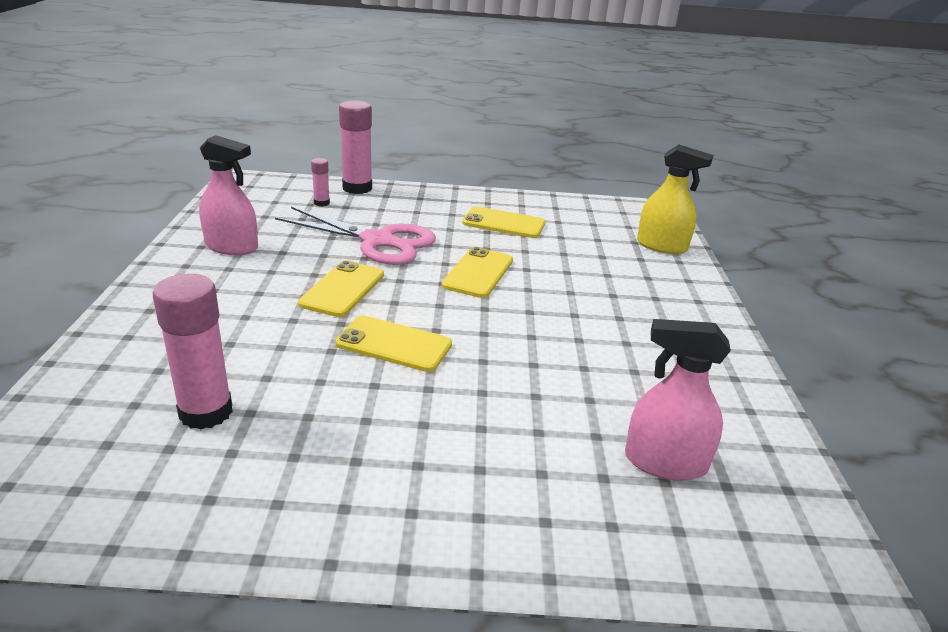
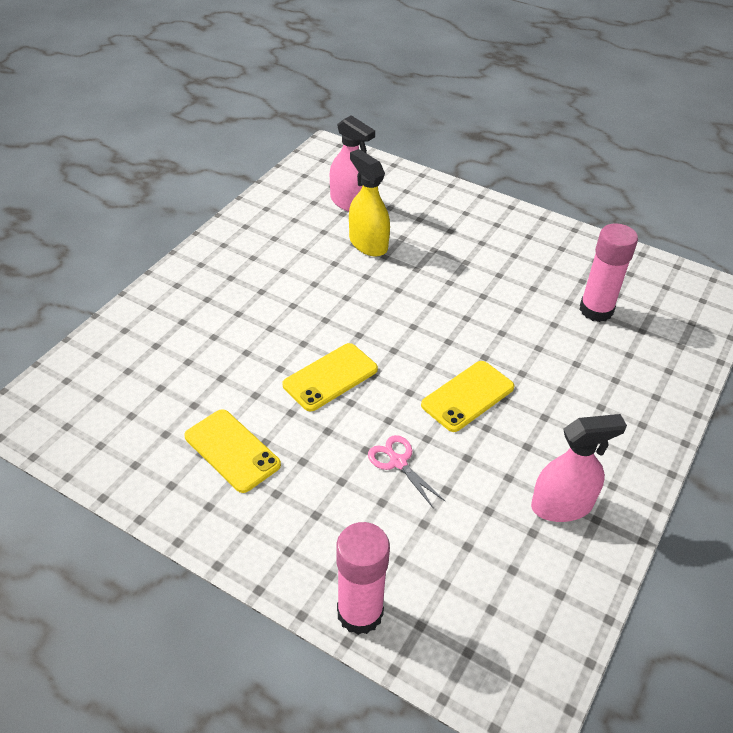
camera: 150 degrees left, 15 degrees up
(232, 247) = (562, 505): pink spray bottle -> pink spray bottle turned 120 degrees clockwise
(321, 203) = (428, 580): pink glue stick -> none
(378, 241) = (398, 462): pink scissors -> pink scissors, size x0.47
(394, 344) = (453, 322): yellow phone -> none
(661, 246) = (110, 355): yellow spray bottle -> yellow spray bottle (368, 243)

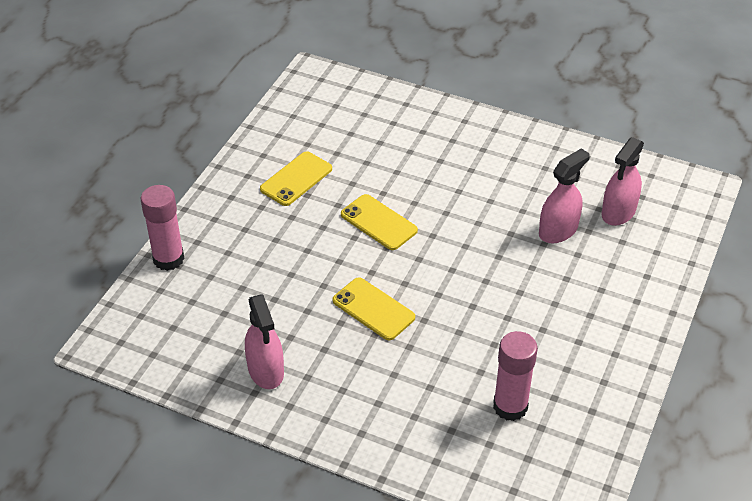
camera: 85 degrees right, 0 degrees up
(368, 243) = (558, 230): yellow spray bottle -> pink spray bottle
(398, 462) = (297, 269): pink scissors -> none

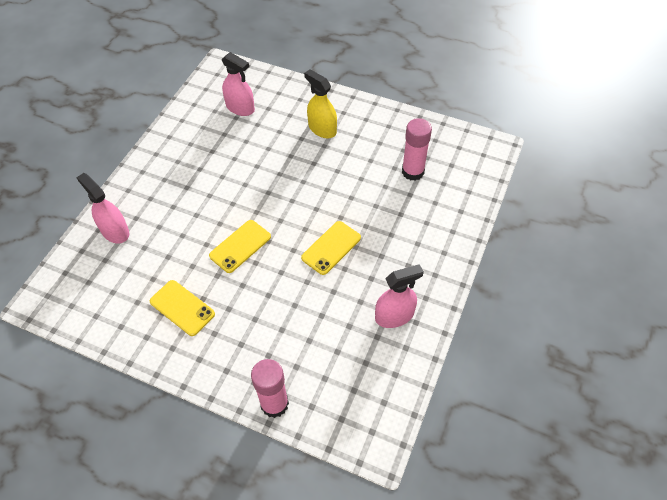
camera: 90 degrees left, 10 degrees up
(558, 230) = (256, 140): pink spray bottle -> pink spray bottle (115, 231)
(587, 301) = (322, 129): none -> yellow spray bottle

